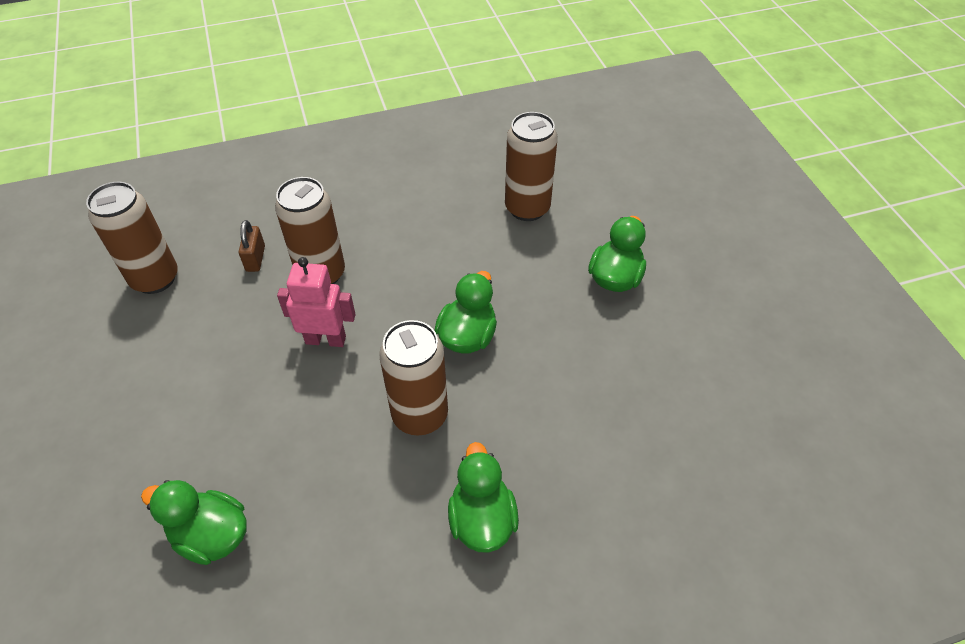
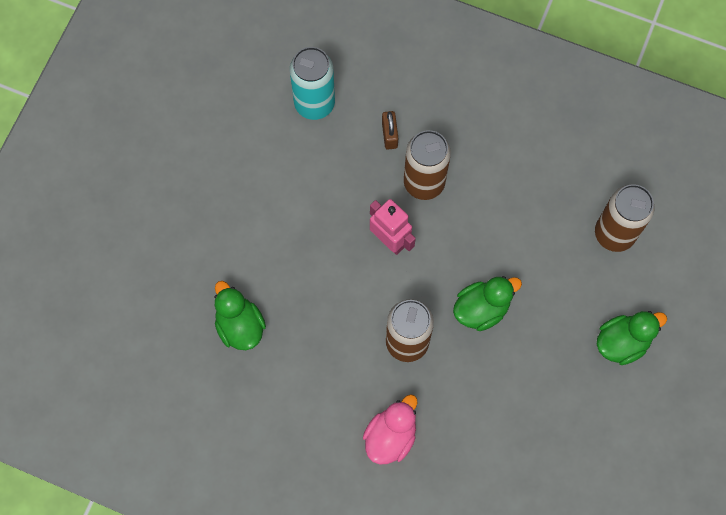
camera: 40 degrees right, 20 degrees up
(155, 278) = (314, 104): brown can -> turquoise can
(255, 258) = (389, 135): brown padlock -> brown padlock turned 45 degrees counterclockwise
(482, 519) = (390, 436): green duck -> pink duck

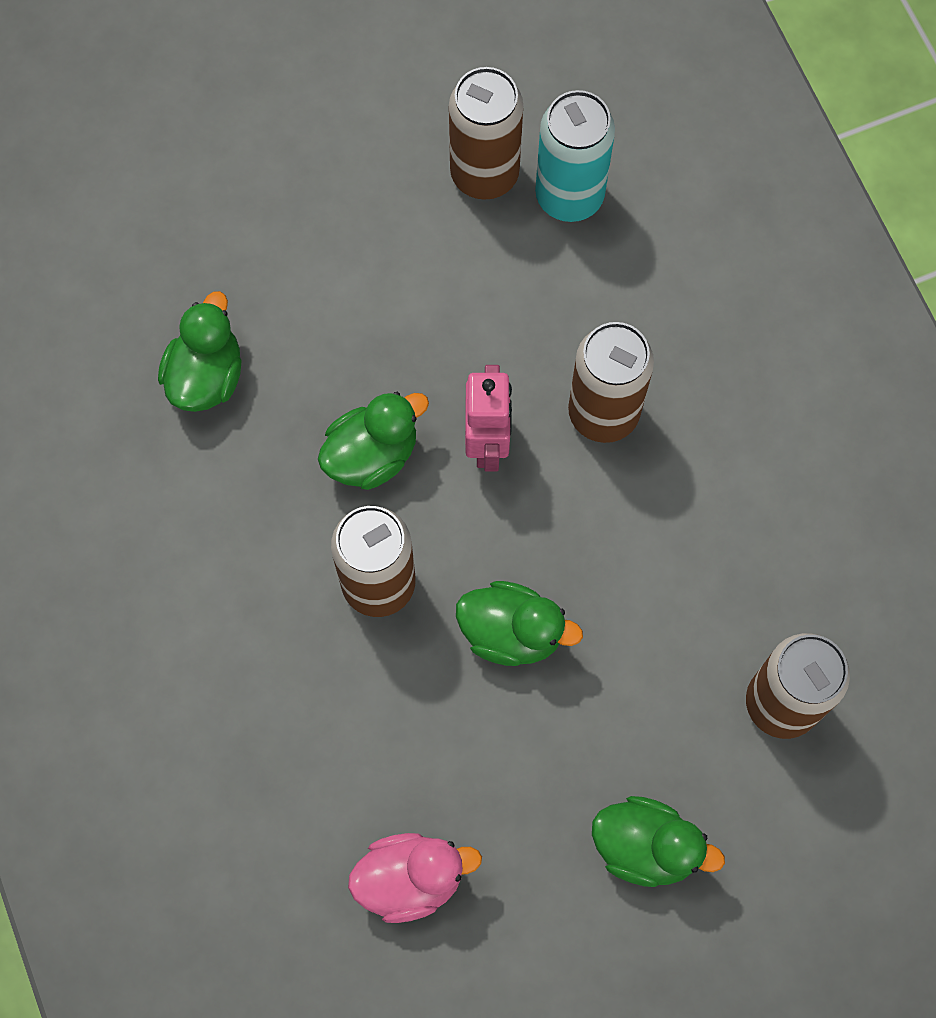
camera: 45 degrees right, 0 degrees up
(268, 127) = (484, 174): none -> brown can
(347, 291) = (372, 455): none -> green duck
(389, 135) = (622, 316): brown padlock -> none
(390, 436) = (240, 676): pink duck -> pink duck (410, 879)

